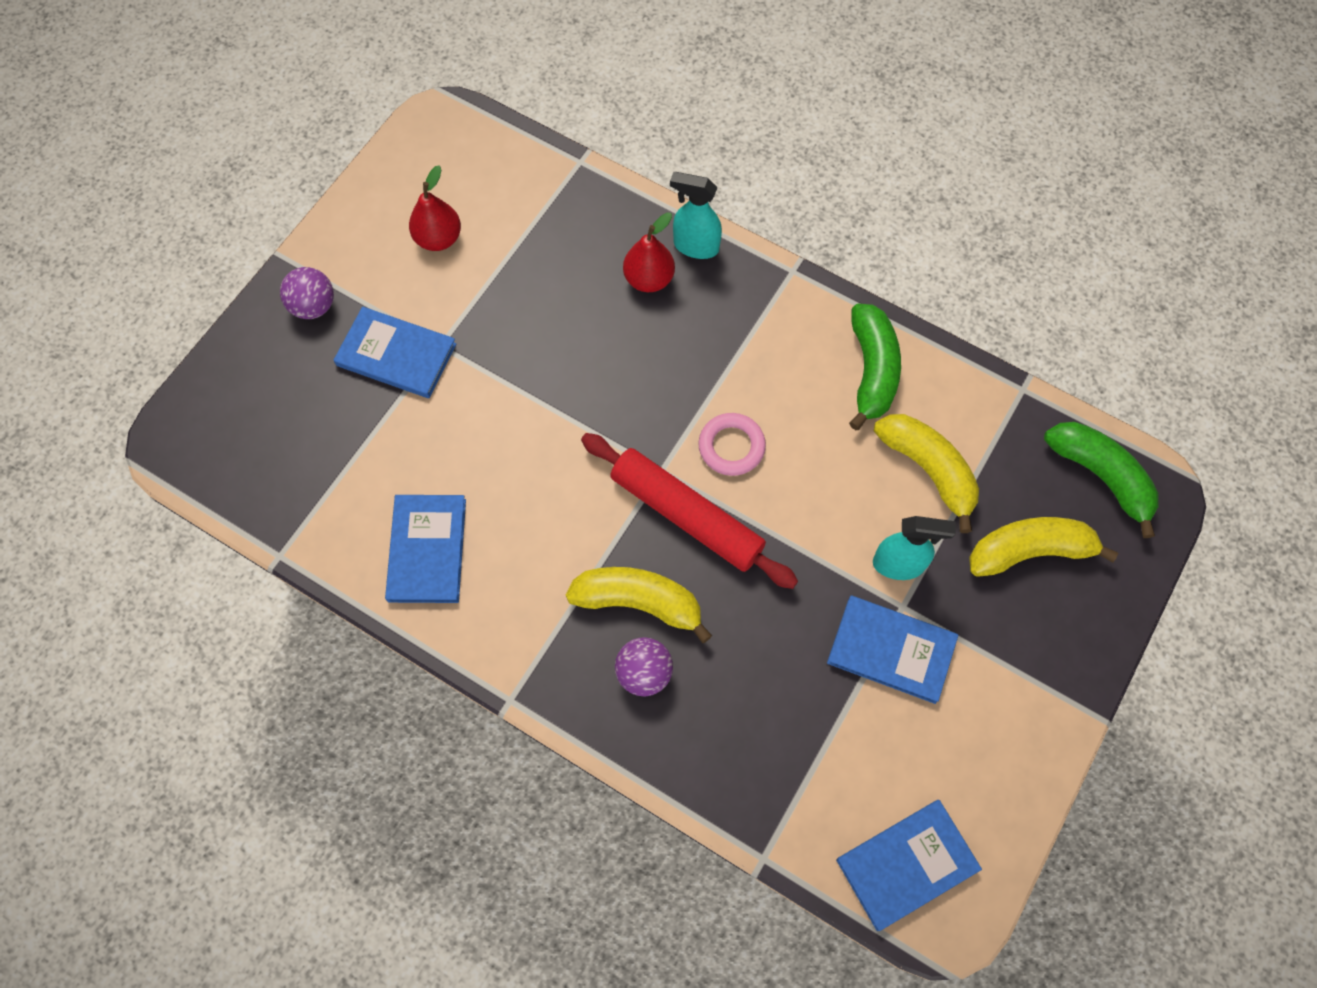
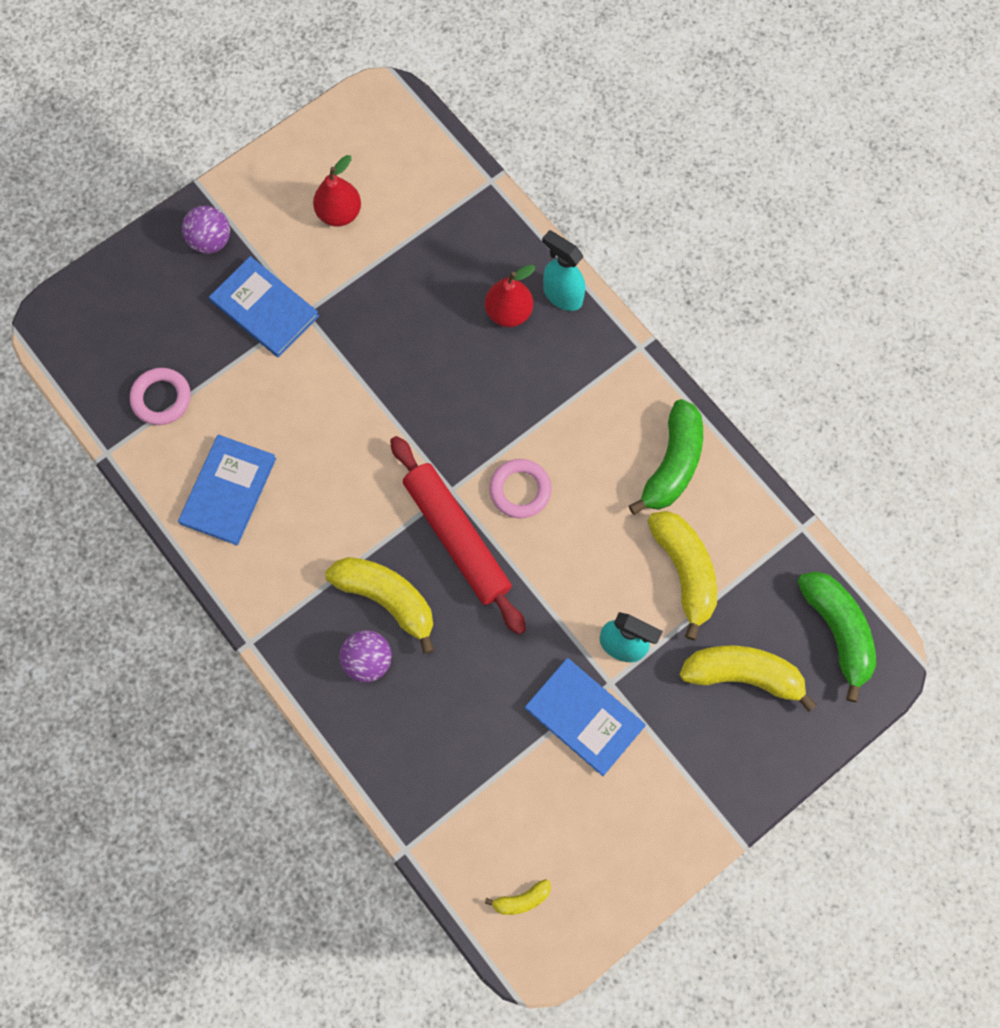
camera: 20 degrees right, 5 degrees up
(319, 480) = (161, 398): none -> pink ring
(906, 864) = (521, 899): blue book -> yellow banana

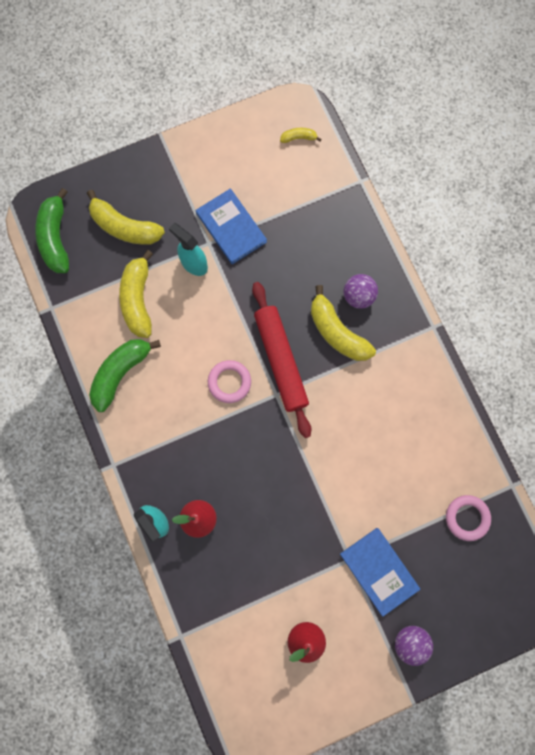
camera: 165 degrees left, 5 degrees up
(228, 491) = (430, 434): blue book -> none

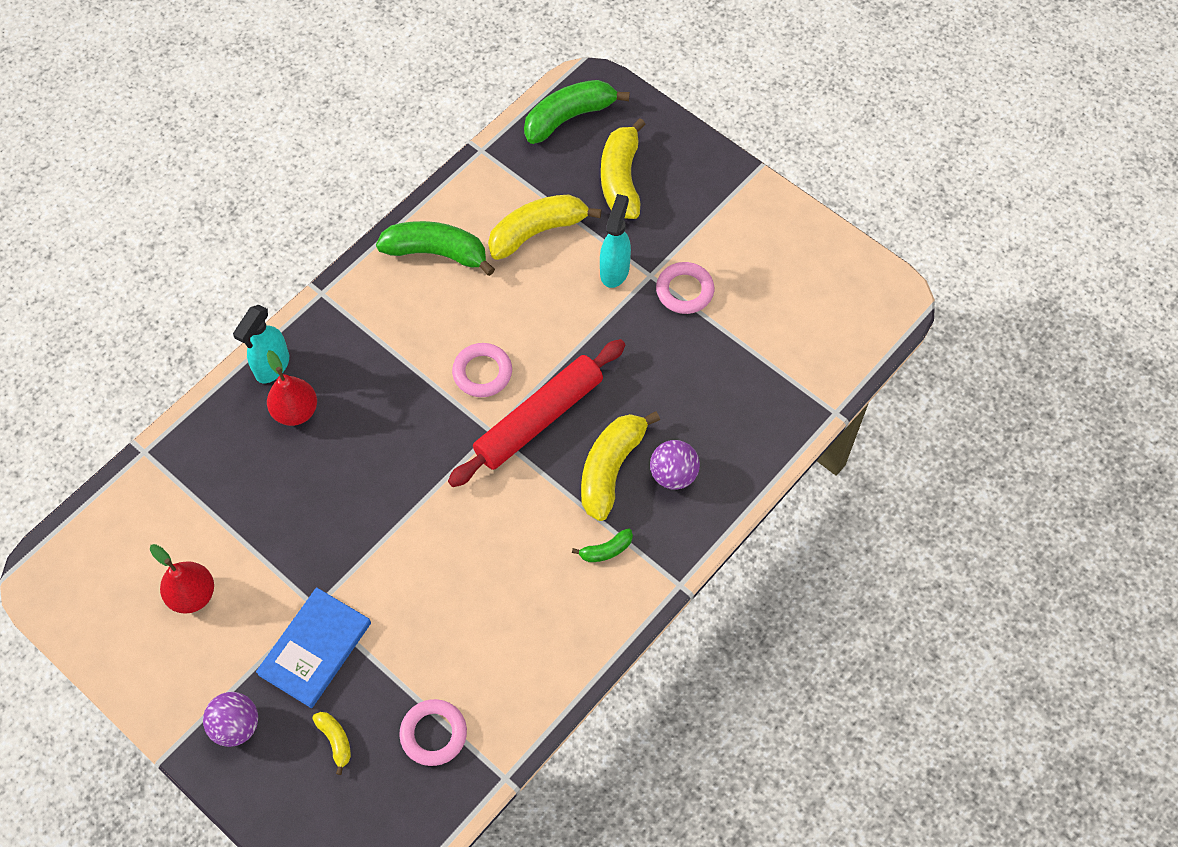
camera: 65 degrees right, 15 degrees down
(231, 227) = (684, 291): blue book -> pink ring
(299, 138) = (851, 316): yellow banana -> yellow banana (335, 740)
(391, 360) = (606, 550): none -> green banana

